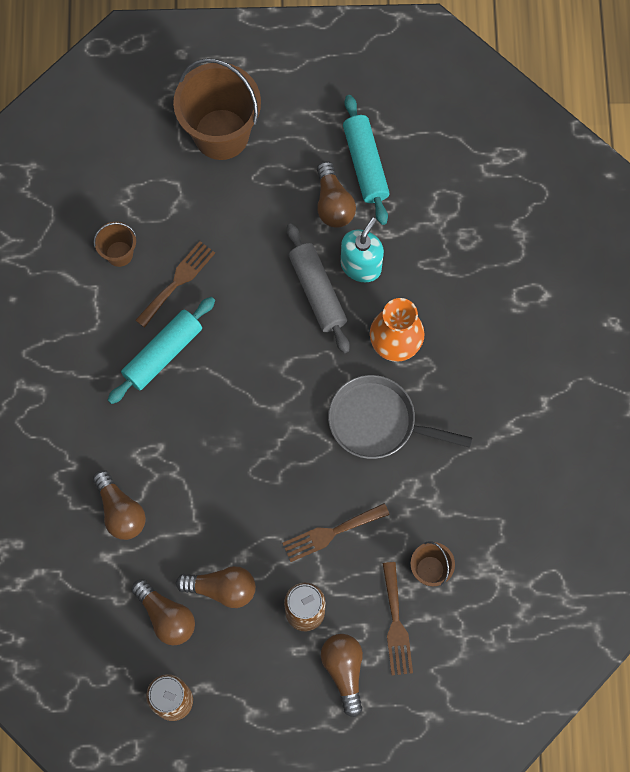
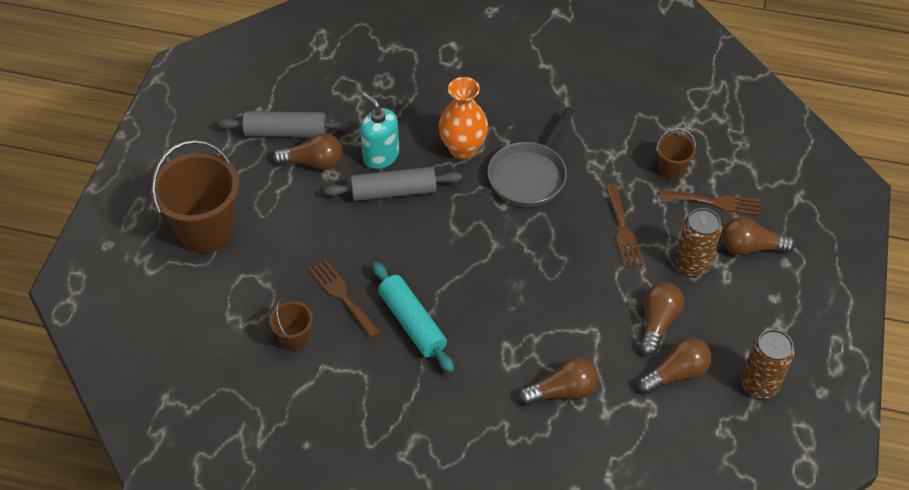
camera: 75 degrees left, 20 degrees down
(365, 164) = (286, 132): turquoise rolling pin -> grey rolling pin

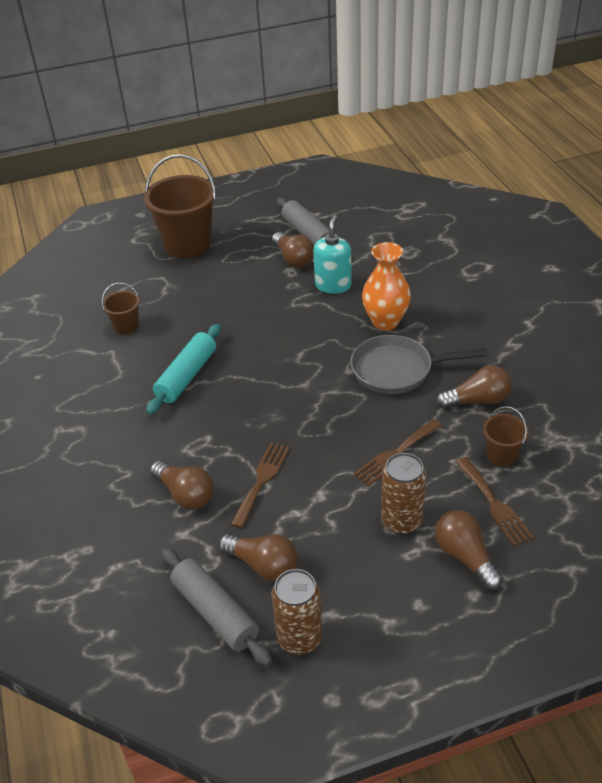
camera: 60 degrees right, 10 degrees down
(342, 296) = (183, 330): brown fork -> brown fork (262, 480)
(393, 191) = (305, 307): grey rolling pin -> grey rolling pin (215, 612)
(657, 323) = (310, 526): brown light bulb -> brown light bulb (477, 400)

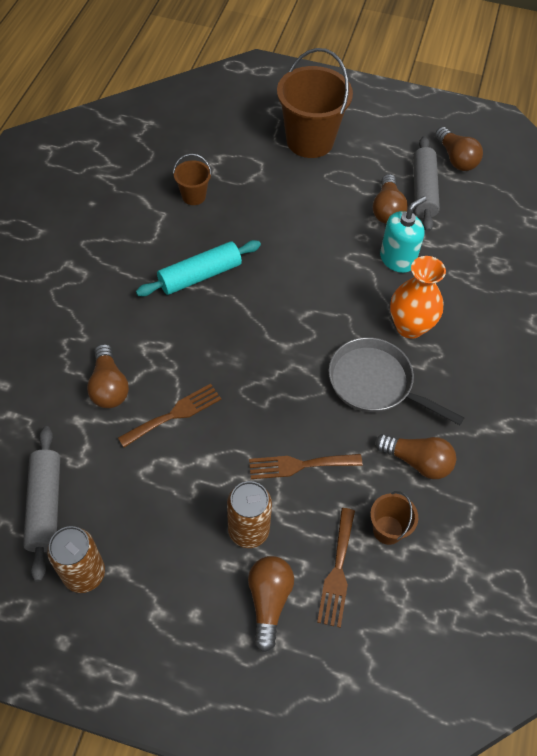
camera: 30 degrees right, 15 degrees up
(263, 565) = (111, 491): brown light bulb -> brown light bulb (456, 159)

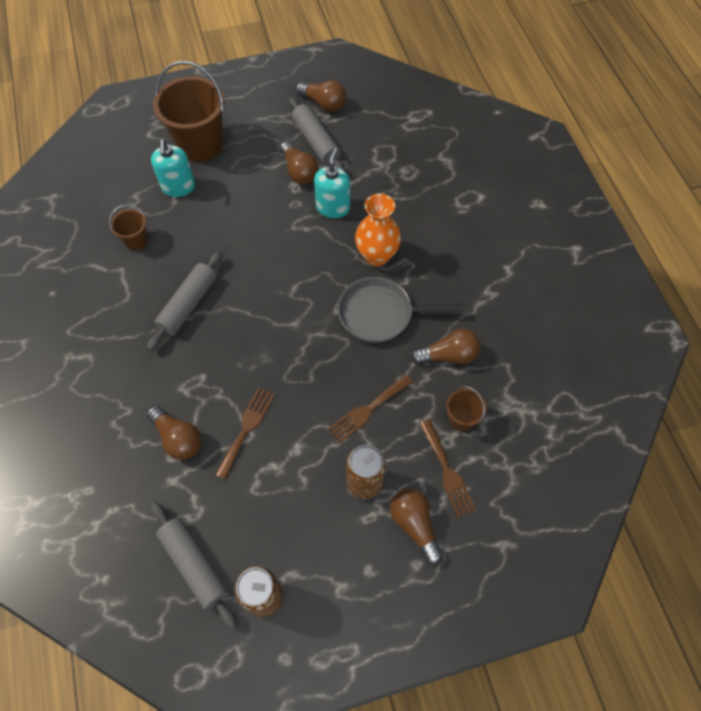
camera: 30 degrees left, 5 degrees up
(200, 275) = (188, 304): turquoise rolling pin -> grey rolling pin
(263, 168) = (178, 187): none -> turquoise soap dispenser

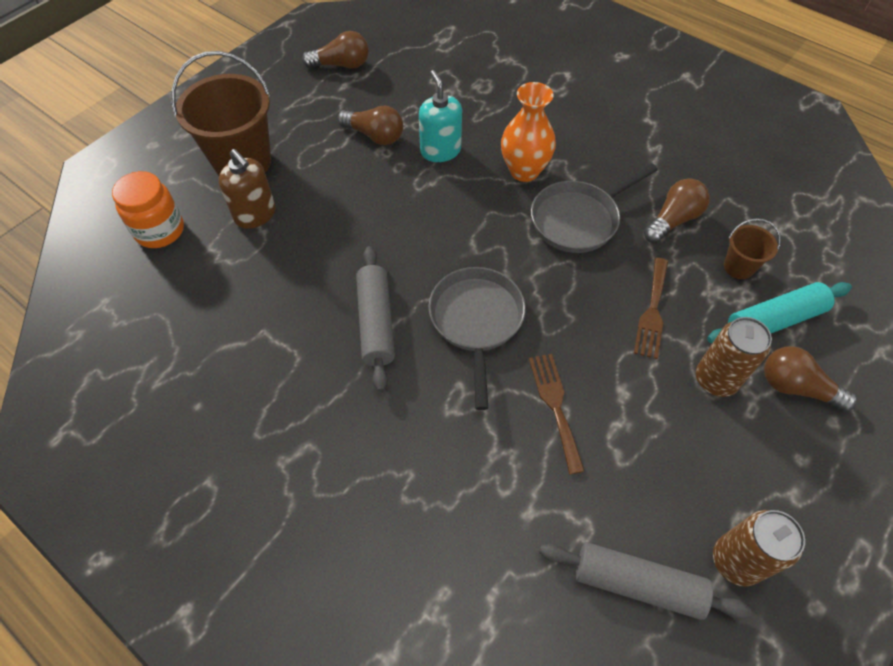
camera: 35 degrees left, 5 degrees down
(116, 166) = (160, 231): none -> orange jar
(136, 241) = (255, 293): brown bucket -> none
(178, 187) = (255, 214): turquoise soap dispenser -> brown soap dispenser
(178, 438) = (493, 464): brown light bulb -> none
(248, 342) = (476, 321): none -> grey pan
(316, 141) = (366, 101): grey rolling pin -> none
(447, 471) = (774, 320): brown fork -> turquoise rolling pin

